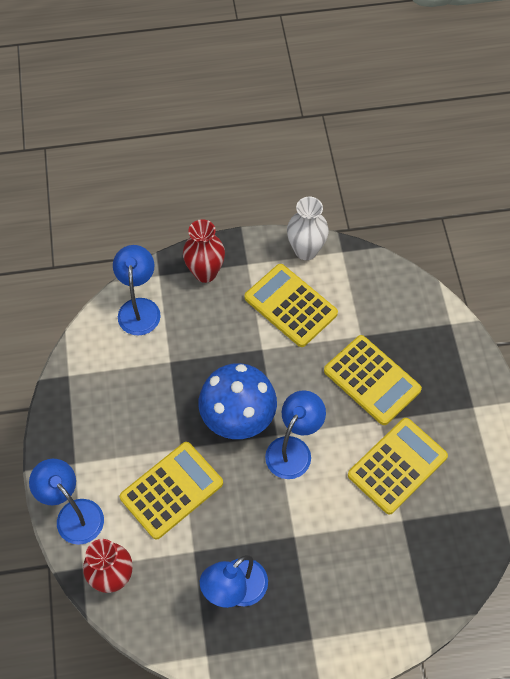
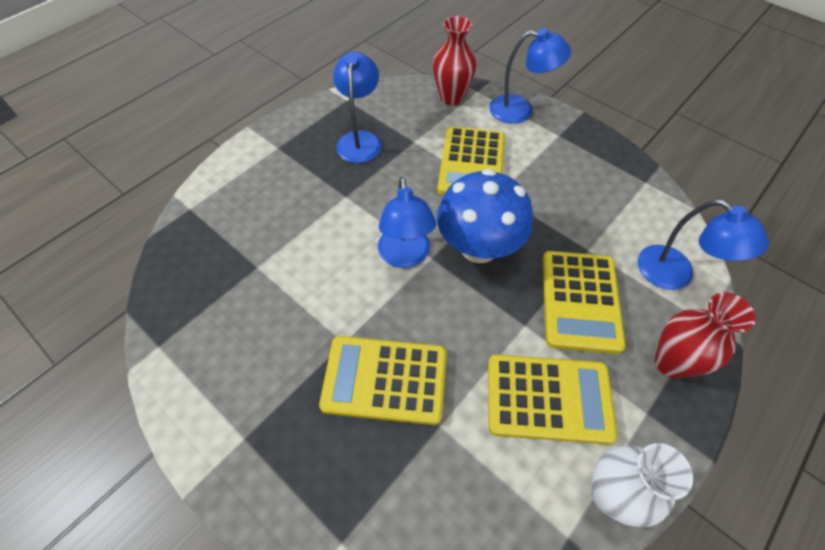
camera: 140 degrees right, 5 degrees down
(397, 466) = (293, 310): yellow calculator -> yellow calculator (580, 301)

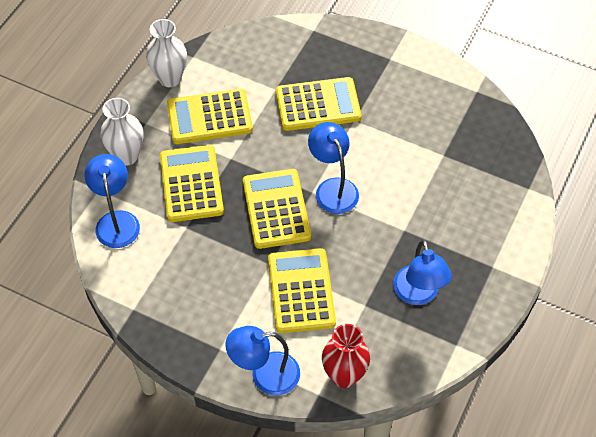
camera: 165 degrees right, 0 degrees up
(479, 247) = (276, 209): blue mushroom -> yellow calculator
(671, 363) = (127, 156): red vase -> white vase
(675, 275) = (116, 221): blue lamp -> blue lamp turned 45 degrees clockwise

